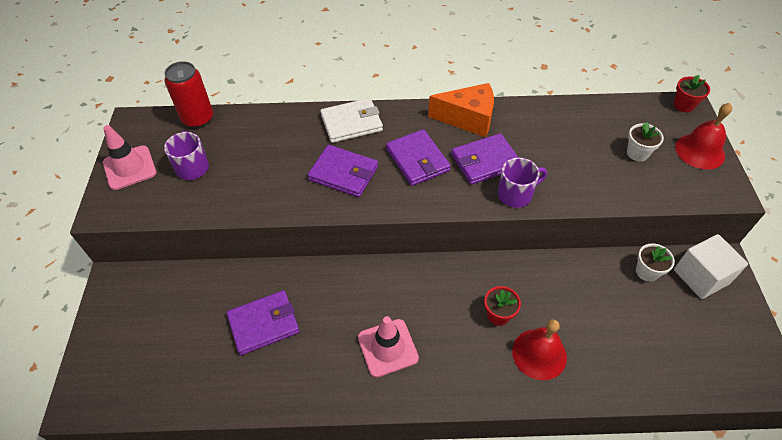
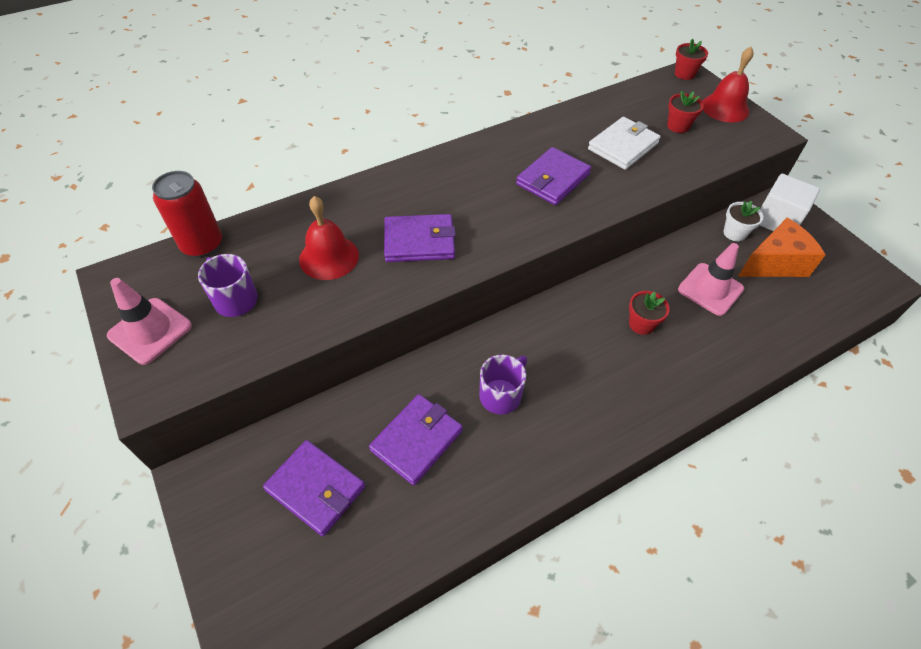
camera: 30 degrees left, 0 degrees up
(351, 123) = (390, 189): white wallet -> white wallet (623, 146)
(388, 348) = (562, 402): pink traffic cone -> pink traffic cone (710, 289)
(417, 160) = (486, 201): purple wallet -> purple wallet (316, 488)
(468, 119) = (507, 146): orange cheese -> orange cheese (775, 263)
(516, 194) = (603, 199): purple mug -> purple mug (501, 395)
(539, 354) = (700, 343): red bell -> red bell (329, 257)
(637, 153) = (678, 126): white flower pot -> red flower pot

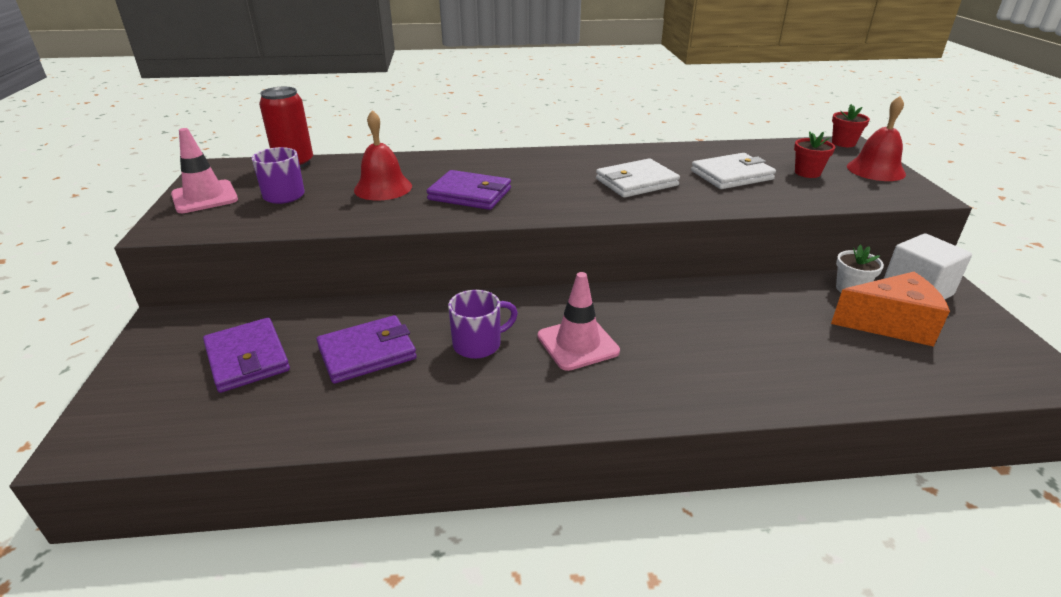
camera: 25 degrees right, 20 degrees down
(553, 179) = (636, 182): purple wallet -> white wallet
(641, 324) = (679, 332): red flower pot -> none
(710, 289) = (786, 325): pink traffic cone -> pink traffic cone (578, 344)

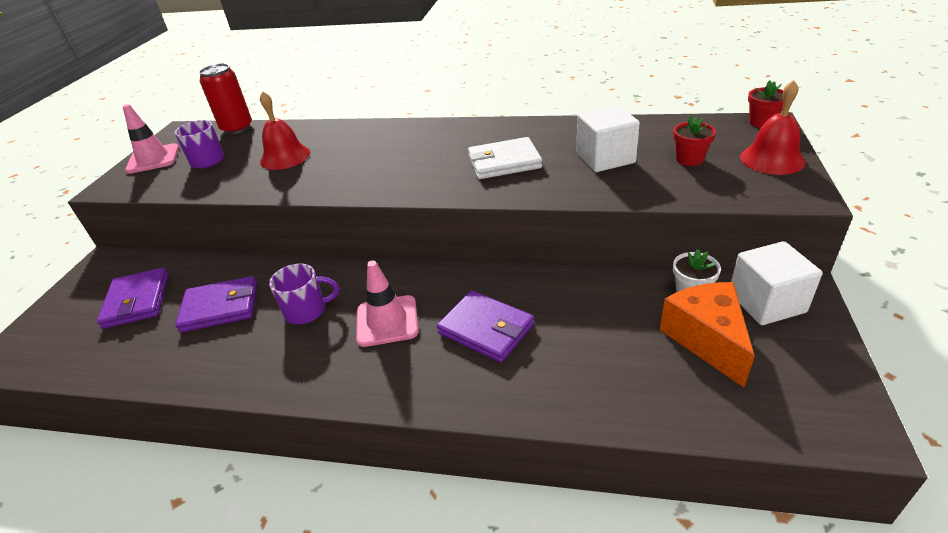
camera: 20 degrees right, 5 degrees up
(470, 194) = (348, 167): purple wallet -> purple wallet (486, 329)
(731, 175) = (605, 158): white wallet -> white cube
(890, 324) = (706, 339): orange cheese -> orange cheese turned 120 degrees counterclockwise

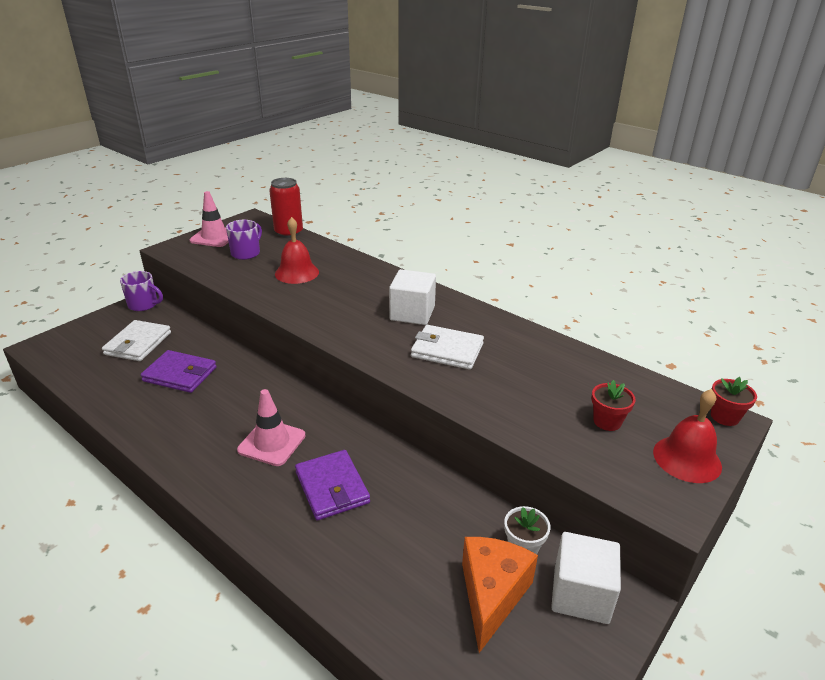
camera: 25 degrees right, 5 degrees down
(137, 301) = (138, 343): purple wallet -> white wallet
(307, 310) = (229, 406): purple mug -> purple mug (144, 305)
(605, 158) = (533, 385): white cube -> white cube (412, 313)

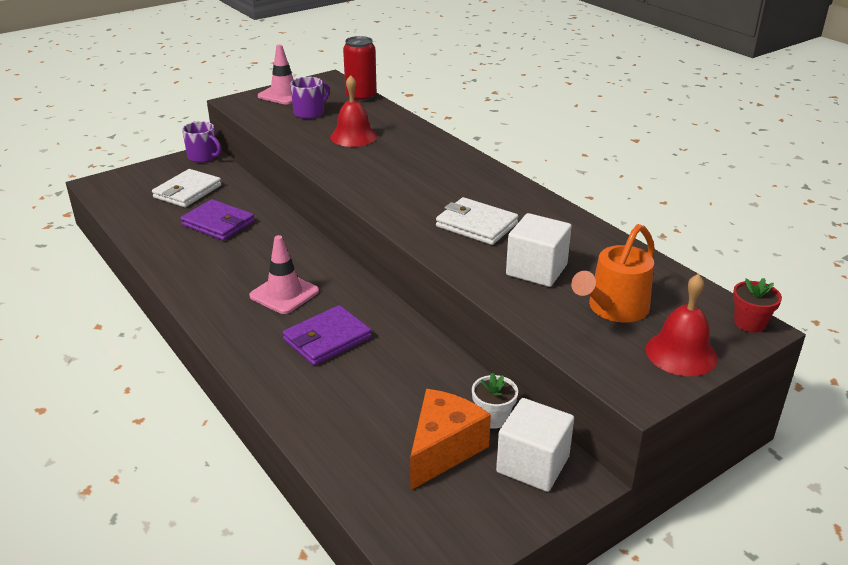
camera: 15 degrees right, 0 degrees up
(332, 487) = (327, 339): purple wallet -> purple wallet turned 60 degrees clockwise
(412, 313) = (456, 187): white cube -> white cube (536, 270)
(607, 421) = (613, 309): red flower pot -> orange watering can

